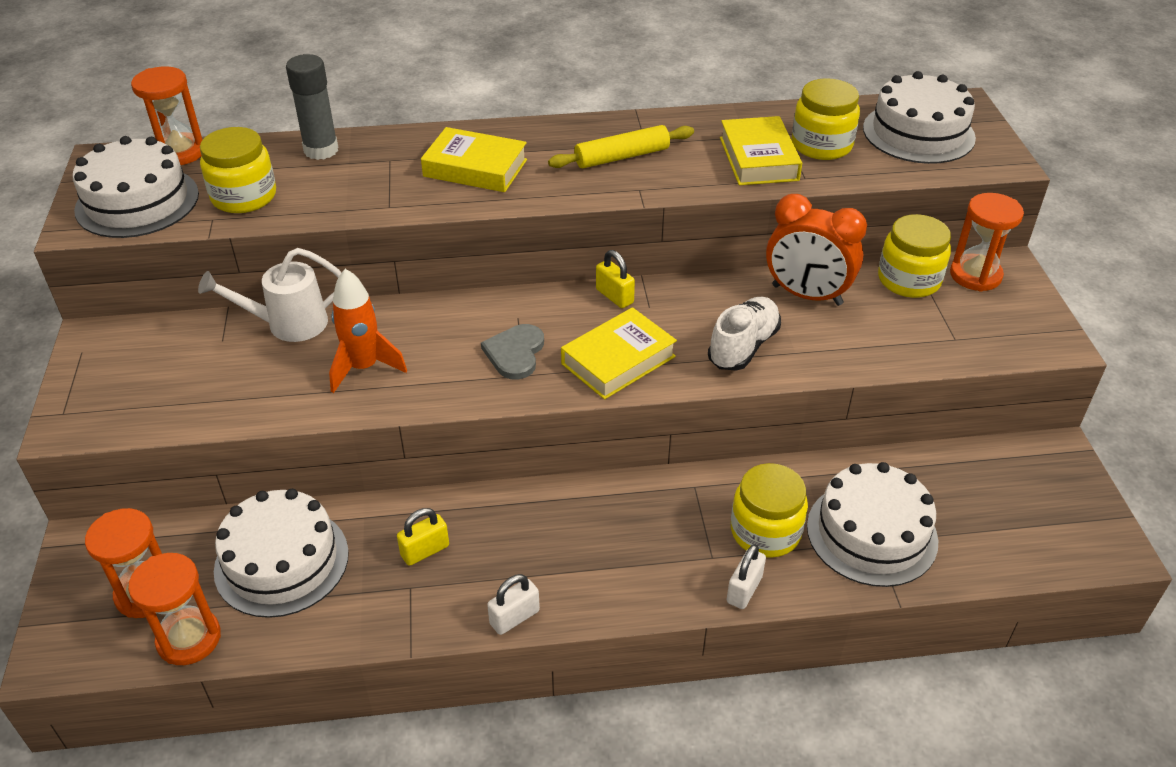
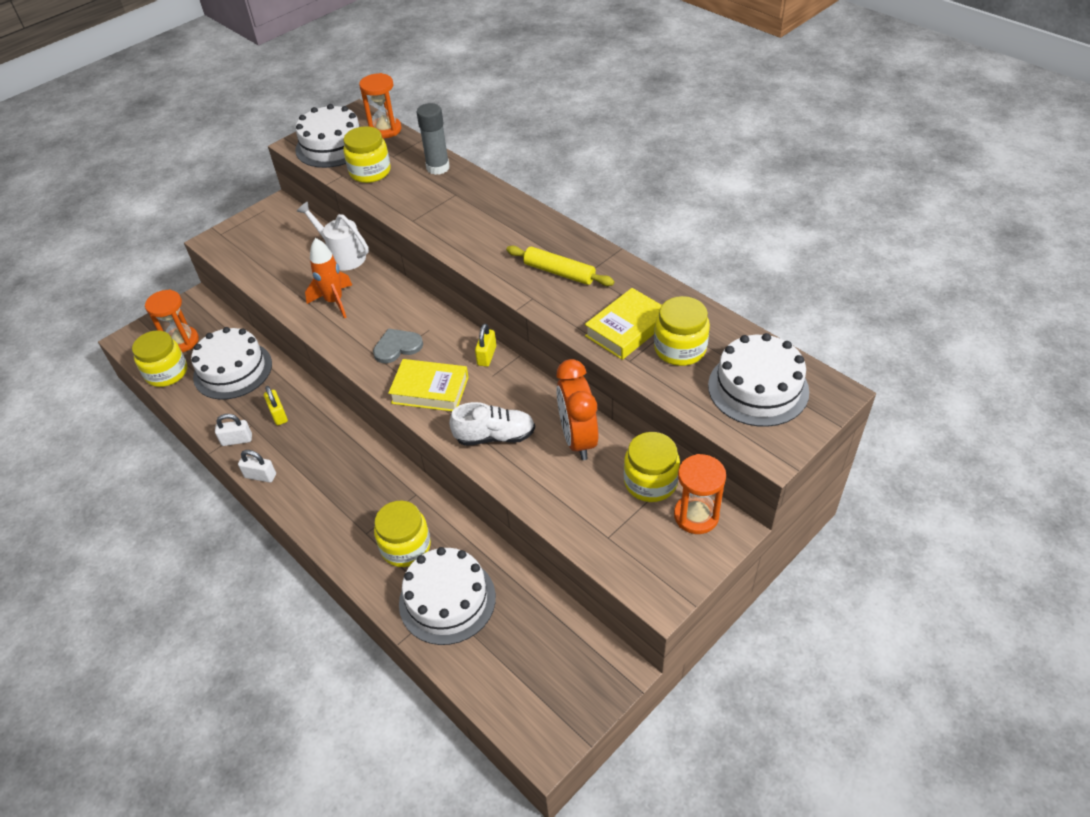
camera: 55 degrees right, 5 degrees up
(189, 639) = (167, 373): orange hourglass -> yellow jar
(425, 551) = (278, 414): yellow padlock -> yellow padlock turned 45 degrees clockwise
(475, 168) = (482, 226): yellow book -> none
(744, 589) = (352, 561): white padlock -> white padlock (237, 440)

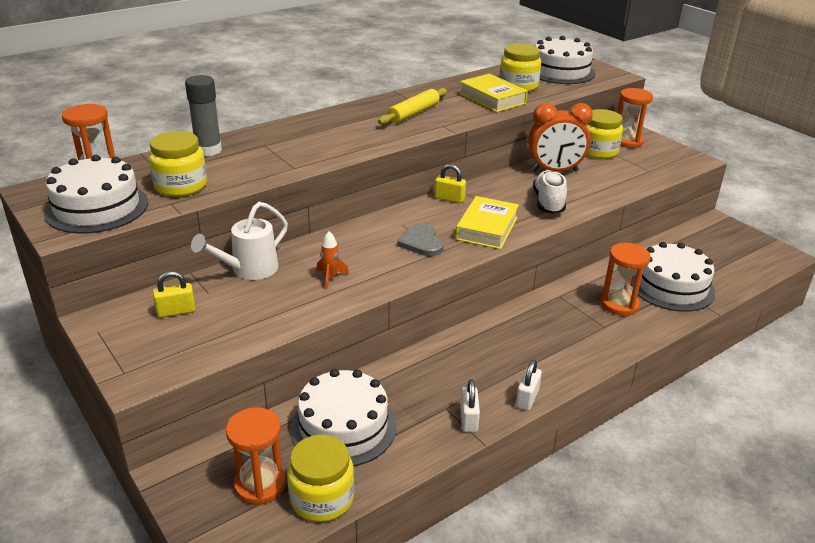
camera: 85 degrees left, 15 degrees down
(278, 414) = (435, 385): yellow padlock -> yellow padlock (176, 311)
(334, 301) = (330, 278): orange rocket -> orange rocket, size x0.58
(405, 547) = (619, 304): yellow jar -> orange hourglass

